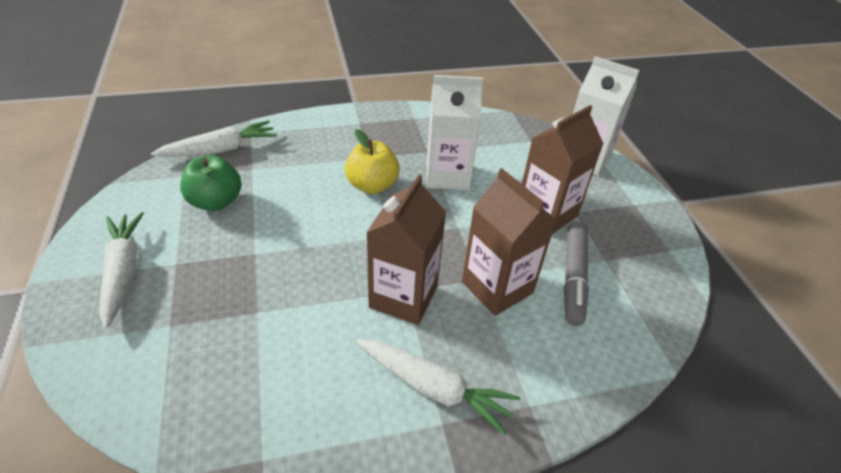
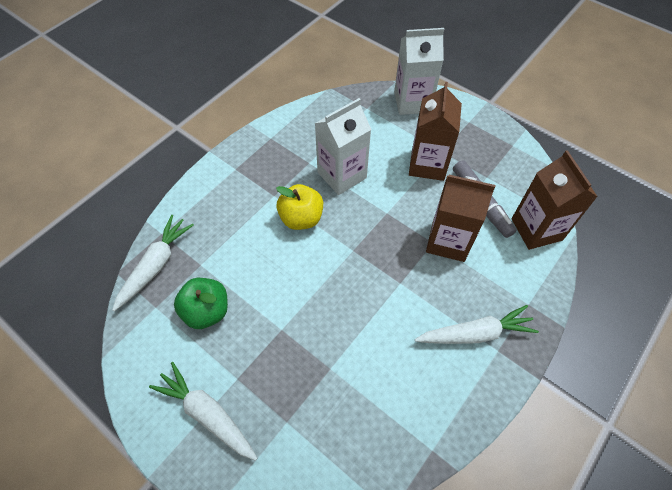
camera: 35 degrees left, 15 degrees up
(403, 297) = (404, 288): brown carton -> brown carton (536, 229)

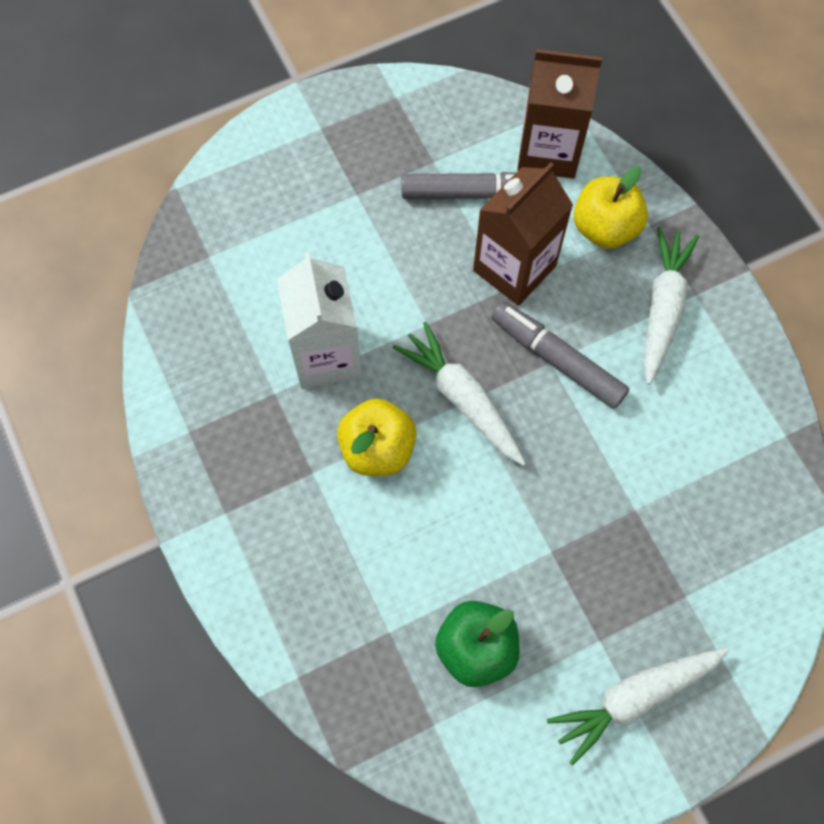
camera: 65 degrees left, 10 degrees up
(156, 265) = (357, 703): white carrot -> white carrot (462, 399)
(404, 286) = (557, 359): none -> grey marker
(412, 102) = (235, 184): white carton -> none
(427, 164) = (370, 226): brown carton -> none
(507, 279) = (605, 228): none -> yellow apple

